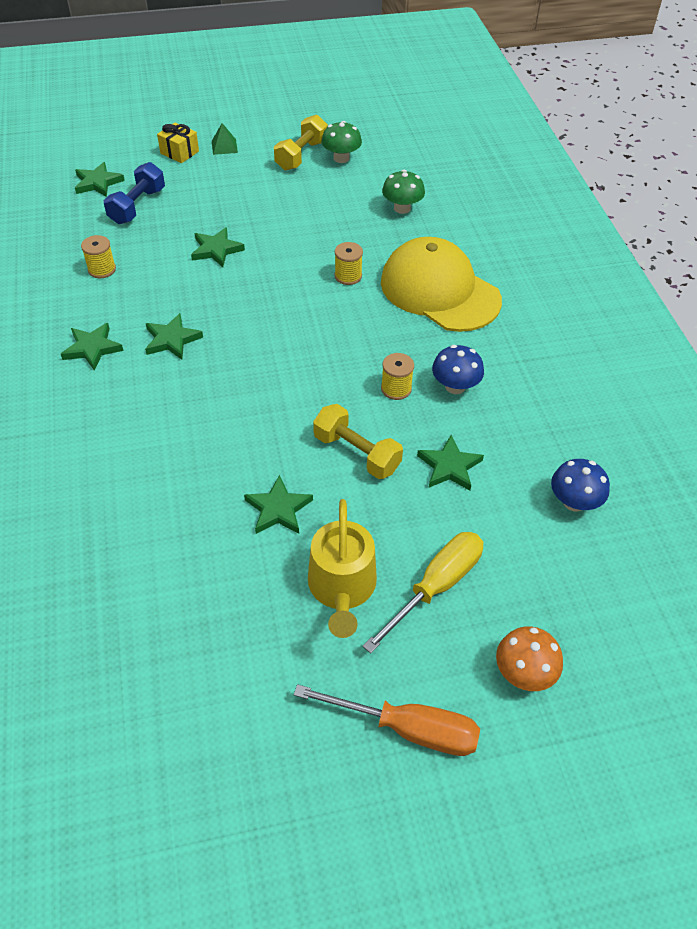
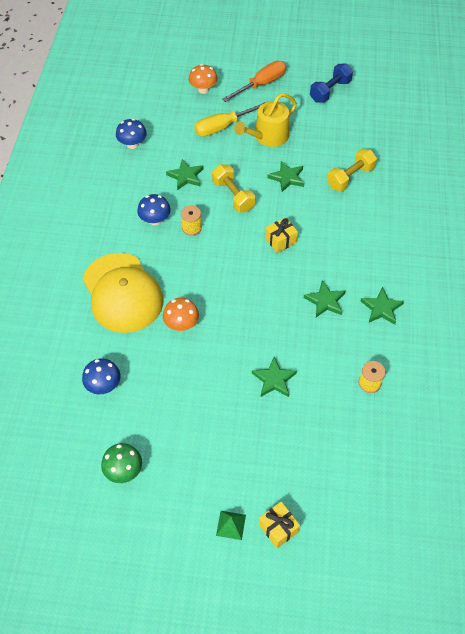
camera: 160 degrees left, 5 degrees up
(98, 183) = (365, 501): green star -> none
(137, 206) = (331, 454): blue dumbbell -> blue dumbbell (330, 91)
(257, 402) = (280, 240): none -> yellow gift
(301, 155) = (160, 486): yellow dumbbell -> yellow dumbbell (350, 177)
(342, 587) = (268, 137): yellow watering can -> yellow watering can turned 150 degrees counterclockwise
(348, 276) = (181, 324): yellow spool -> orange mushroom
(402, 208) = (103, 385): green mushroom -> blue mushroom
(407, 728) = (261, 84): orange screwdriver -> orange screwdriver turned 105 degrees clockwise

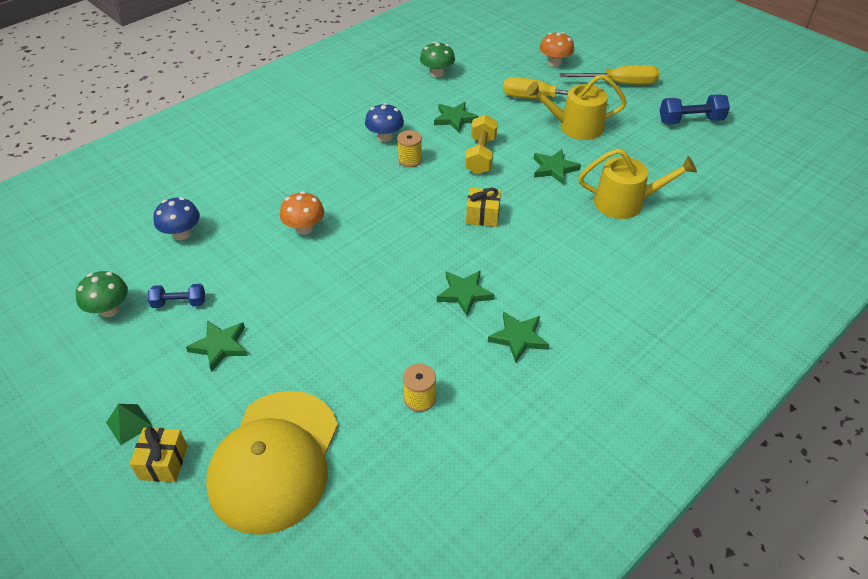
camera: 40 degrees right, 10 degrees down
(122, 293) = (287, 175): yellow cap -> yellow cap (275, 460)
(132, 144) = (437, 73): blue mushroom -> green mushroom
(164, 432) = (179, 303): none -> blue dumbbell
(261, 84) = (619, 84): orange screwdriver -> yellow screwdriver
(274, 380) = (328, 328): green star -> green star (220, 346)
(350, 177) = (625, 202): yellow dumbbell -> yellow watering can

